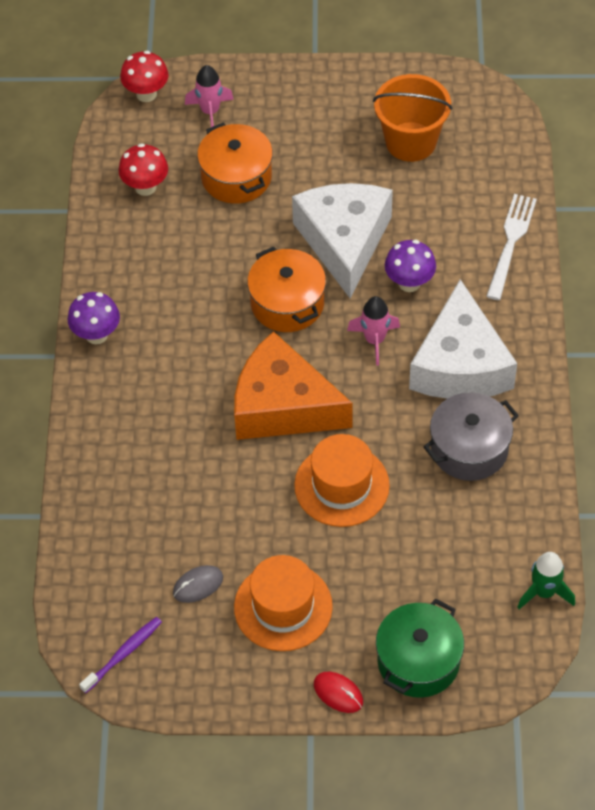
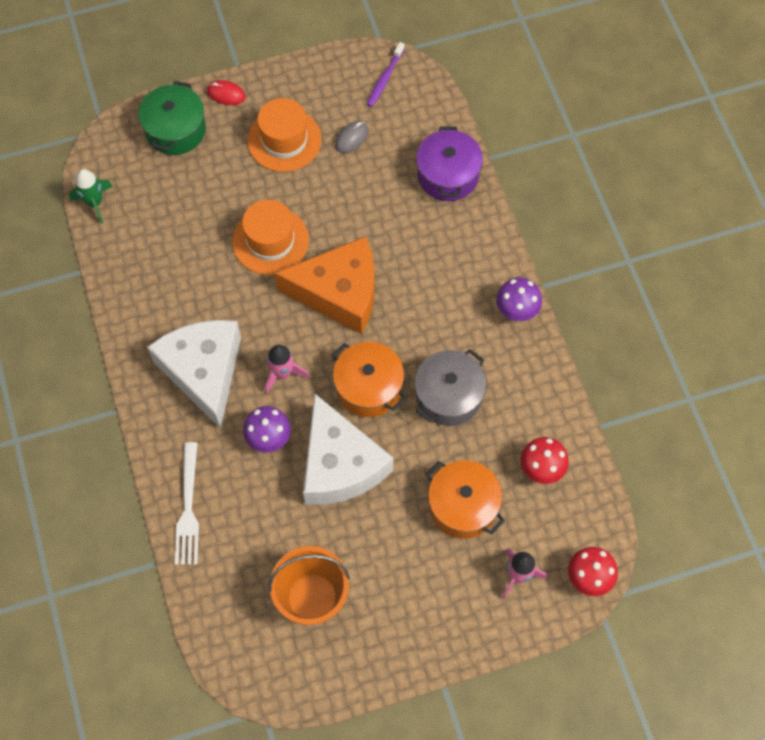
camera: 160 degrees right, 10 degrees up
(101, 504) = (448, 175): none -> purple pot
(469, 448) = (178, 299): grey pot -> grey pot (448, 396)

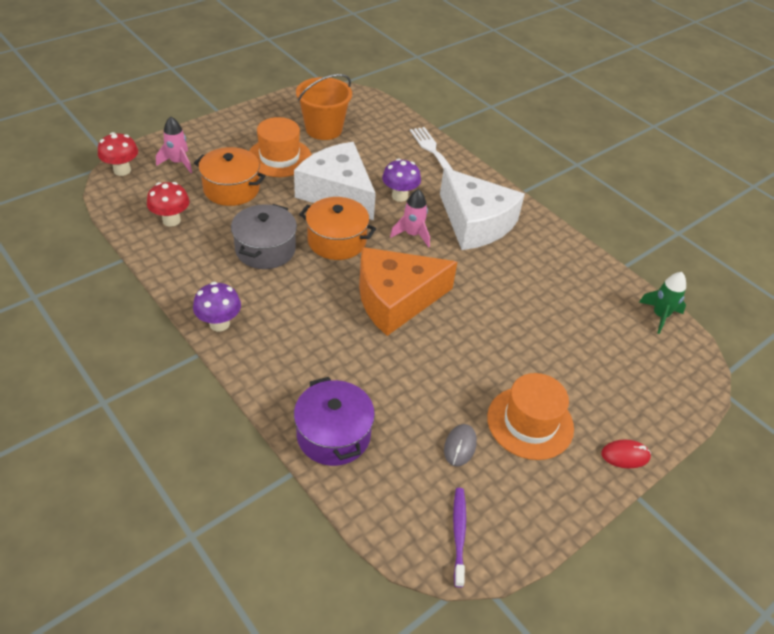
camera: 155 degrees right, 20 degrees down
(175, 130) = (645, 401): green pot -> none
(270, 241) = (483, 325): orange hat -> orange hat (279, 157)

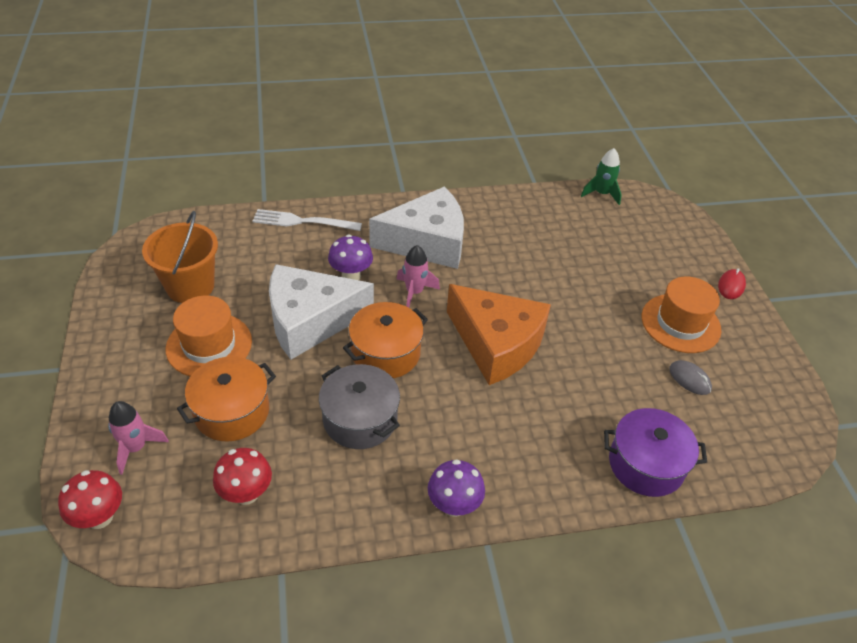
camera: 60 degrees left, 0 degrees up
(396, 299) = (496, 344): orange cheese -> orange cheese turned 60 degrees counterclockwise
(459, 534) = (777, 421): purple toothbrush -> none

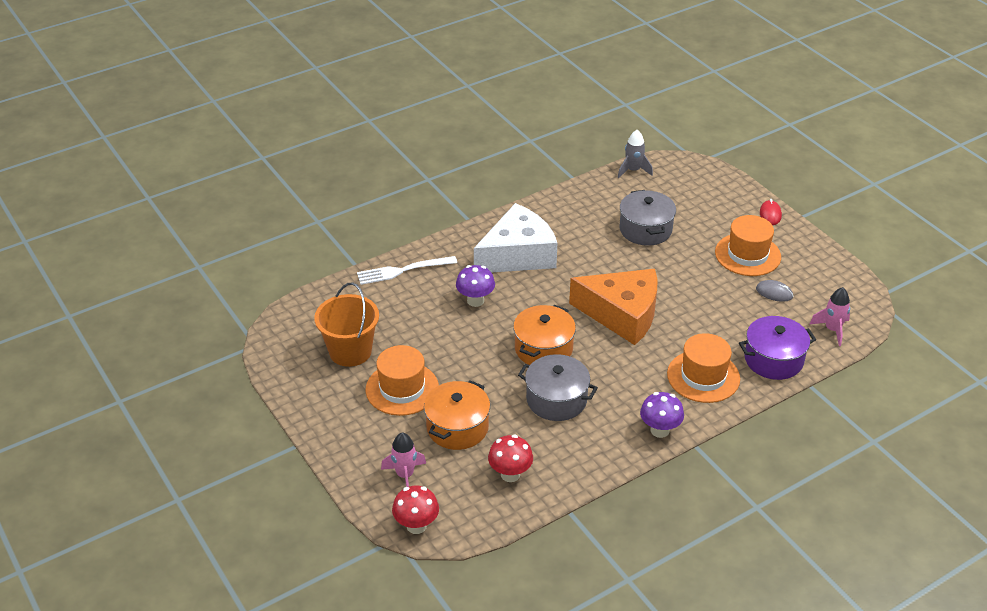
camera: 20 degrees left, 5 degrees down
(310, 321) = (468, 345): white cheese -> none
(414, 292) = (534, 297): pink rocket -> pink rocket (832, 330)
(547, 454) = (703, 376): none -> orange hat
(579, 258) = (645, 229): none -> grey pot
(601, 194) = (633, 170): green rocket -> grey rocket

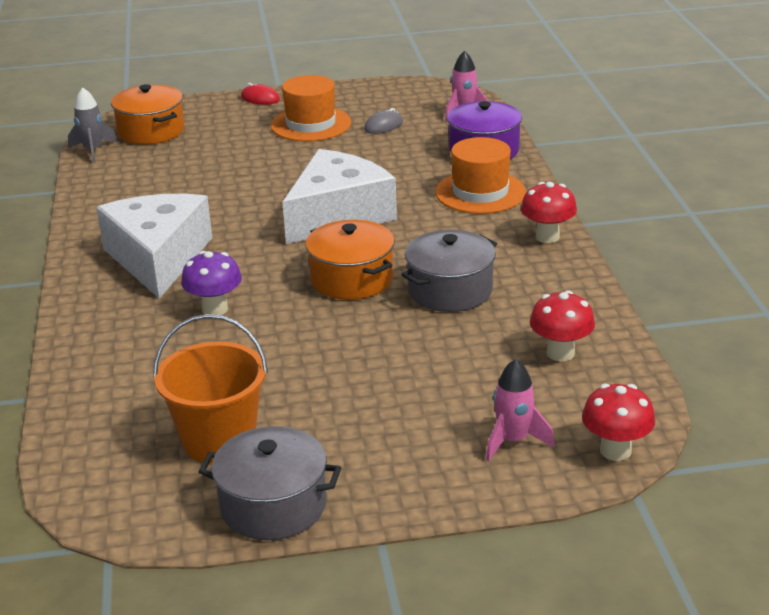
camera: 65 degrees left, 10 degrees down
(402, 389) = (338, 407): orange hat -> none
(403, 270) = (90, 355): white fork -> none
(457, 427) = (448, 376): orange pot -> orange pot (151, 131)
(622, 314) = (338, 215): orange cheese -> white cheese
(645, 229) = (206, 168): grey pot -> grey pot (273, 505)
(659, 430) = (547, 237): purple mushroom -> red mushroom

